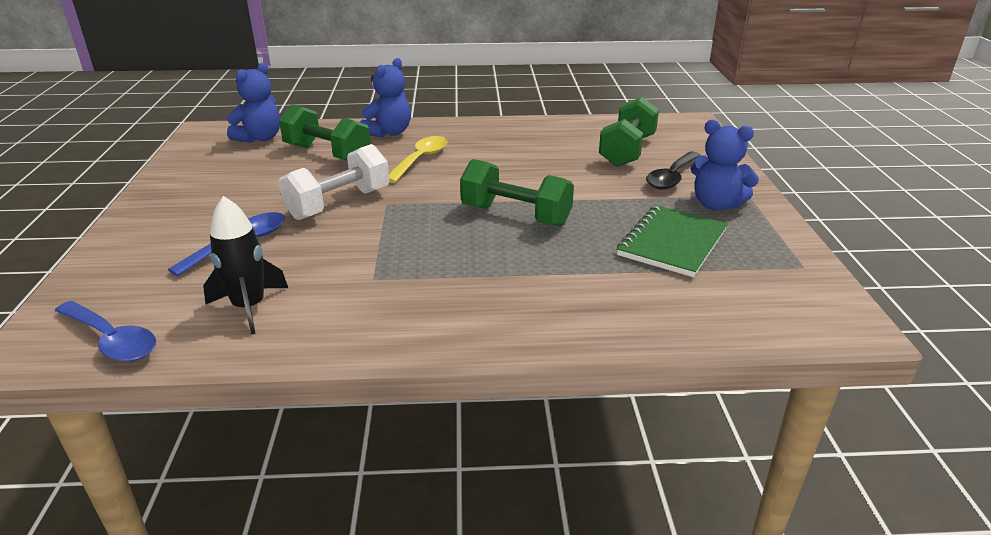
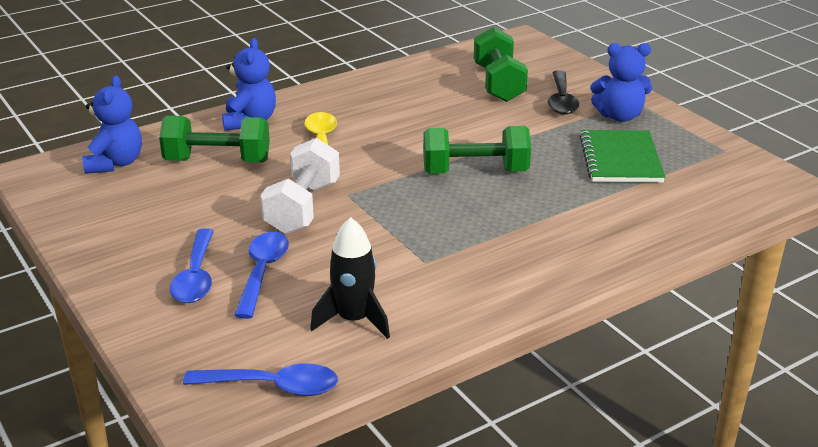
camera: 30 degrees left, 0 degrees up
(192, 231) = (196, 276): none -> blue spoon

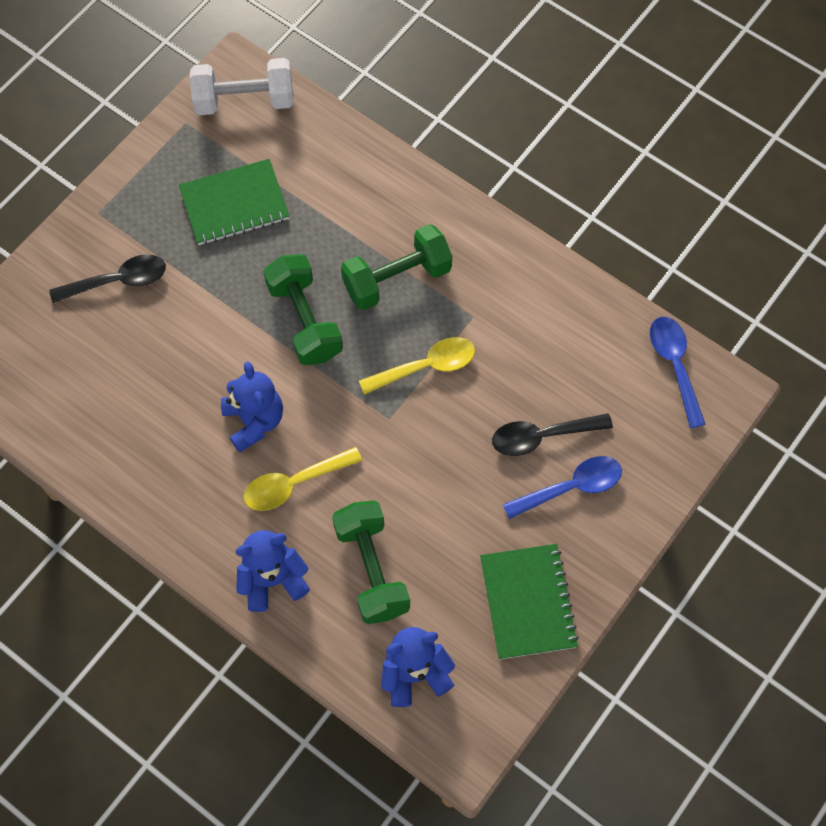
camera: 110 degrees left, 35 degrees up
(114, 227) = (528, 602): none -> green notebook
(262, 272) = (542, 436): blue spoon -> black spoon
(303, 208) = (428, 448): white dumbbell -> white dumbbell (244, 101)
(354, 320) = (574, 341): black rocket -> none
(386, 223) = (426, 366): none -> yellow spoon
(498, 83) = (94, 352): green dumbbell -> green dumbbell (397, 279)
(619, 116) = (140, 220): blue teddy bear -> blue teddy bear (254, 421)

